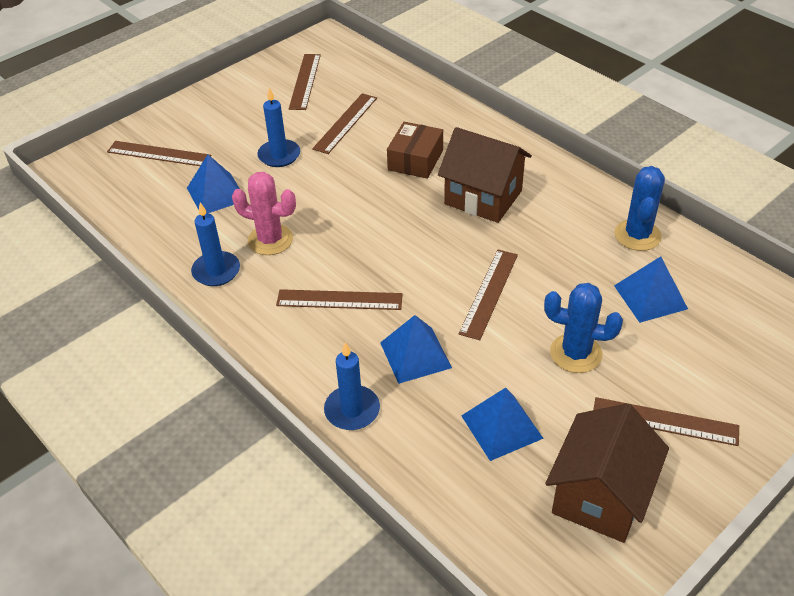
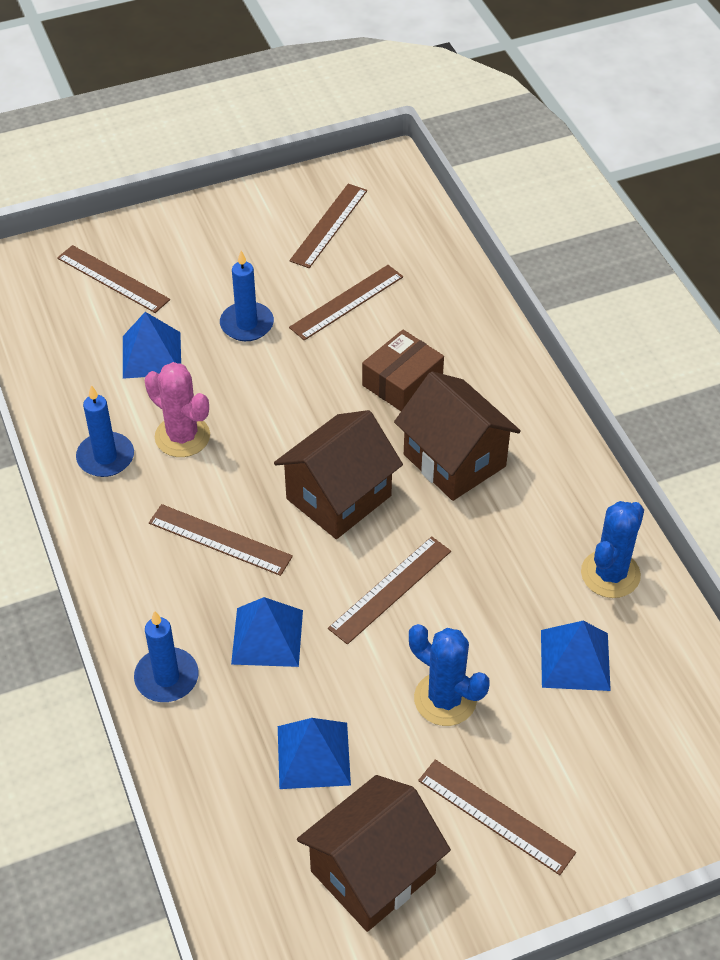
camera: 20 degrees right, 5 degrees up
(413, 245) = (339, 497): none -> brown house

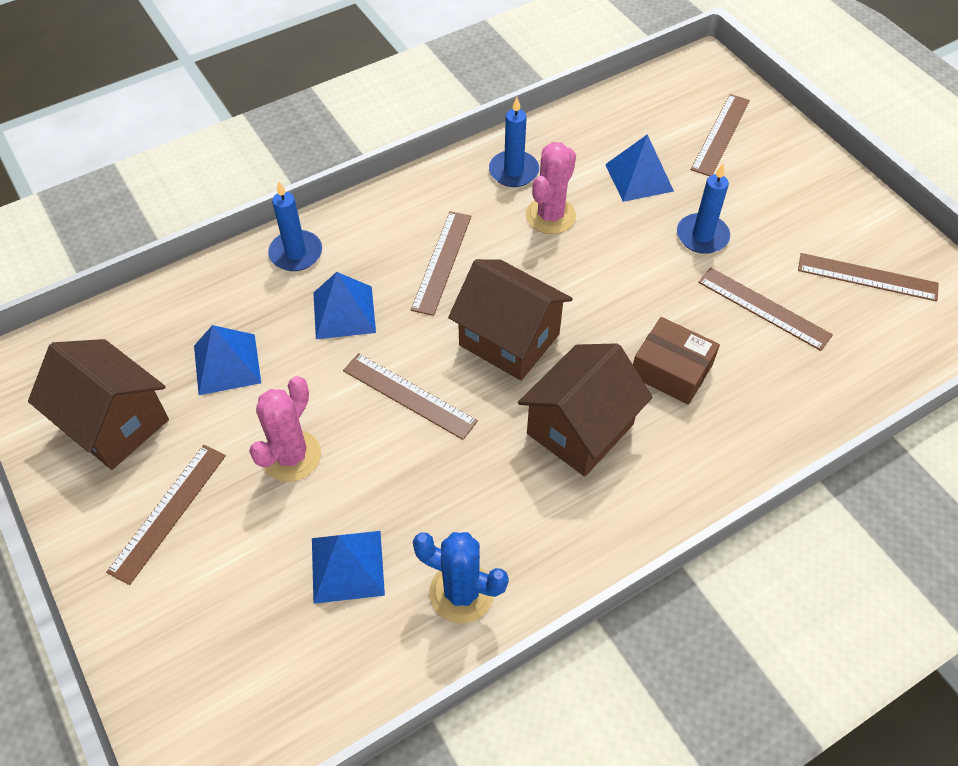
camera: 80 degrees right, 5 degrees up
(445, 699) = (291, 456): blue cactus -> pink cactus

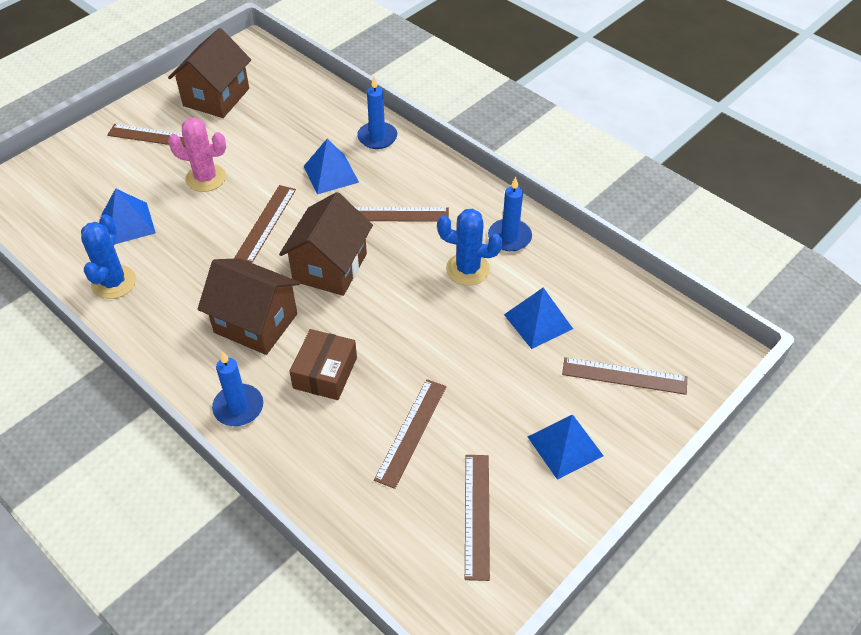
camera: 75 degrees right, 5 degrees down
(227, 364) = (272, 131): blue pyramid -> blue pyramid (565, 446)
(550, 216) = (467, 269): pink cactus -> blue cactus
(702, 236) = (483, 376): blue candle -> blue candle (238, 407)

